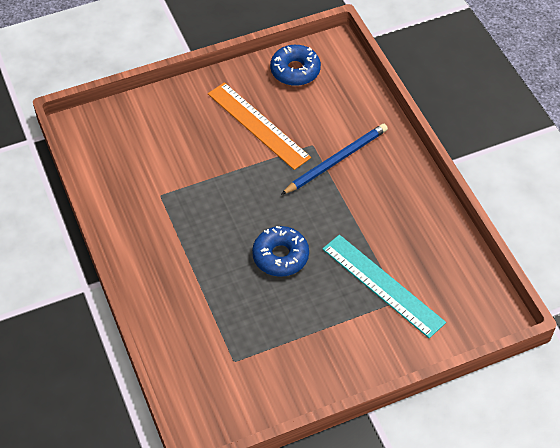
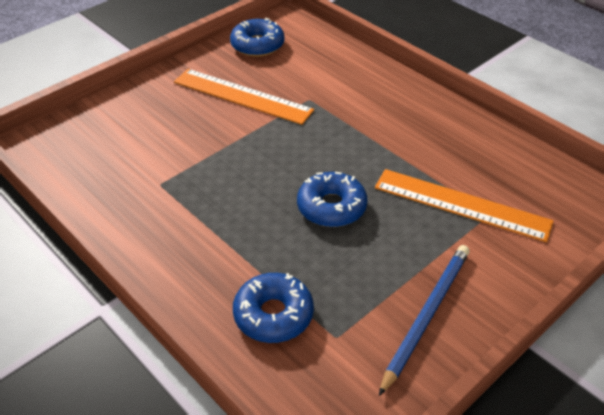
camera: 20 degrees left, 10 degrees down
(198, 330) = (273, 315): none -> blue donut
(336, 160) = (342, 106): blue pencil -> blue pencil (426, 315)
(382, 285) = (461, 205): turquoise ruler -> orange ruler

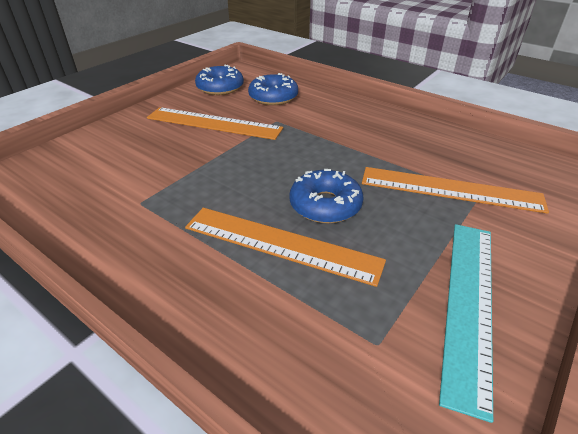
camera: 10 degrees left, 5 degrees down
(273, 315) = (294, 327): blue donut -> blue donut (273, 97)
(280, 242) = (281, 244): none -> orange ruler
(426, 315) = (469, 303): blue pencil -> turquoise ruler

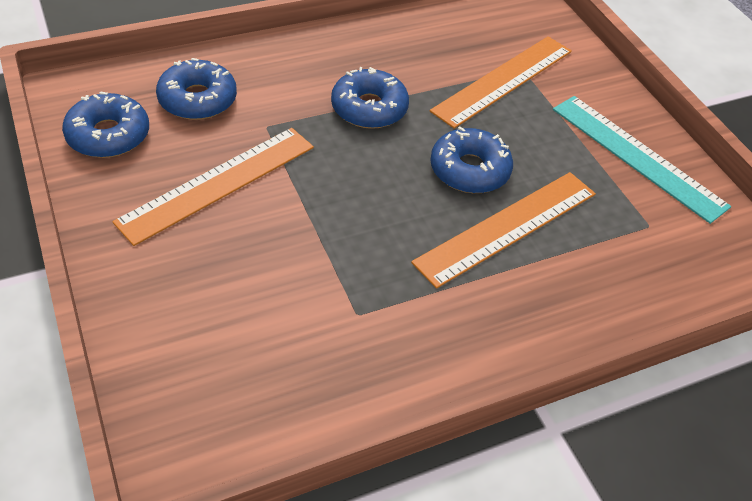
camera: 65 degrees left, 10 degrees up
(336, 146) = (369, 108): none -> blue donut

